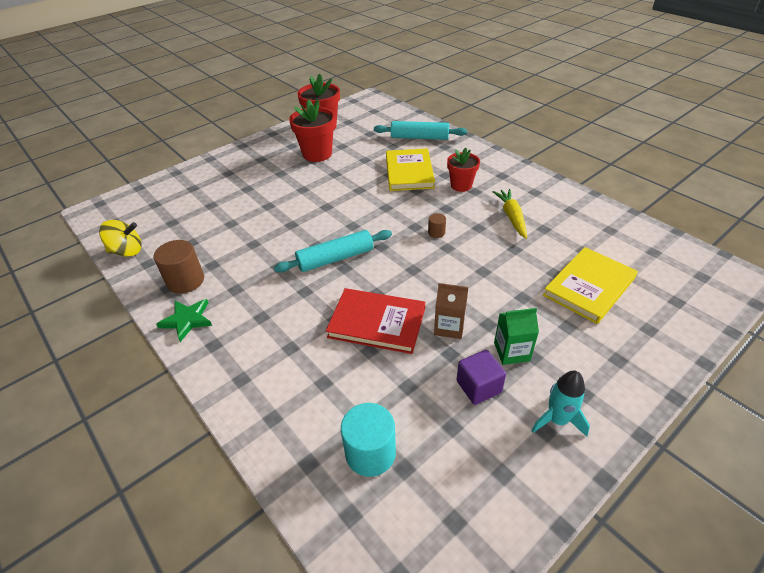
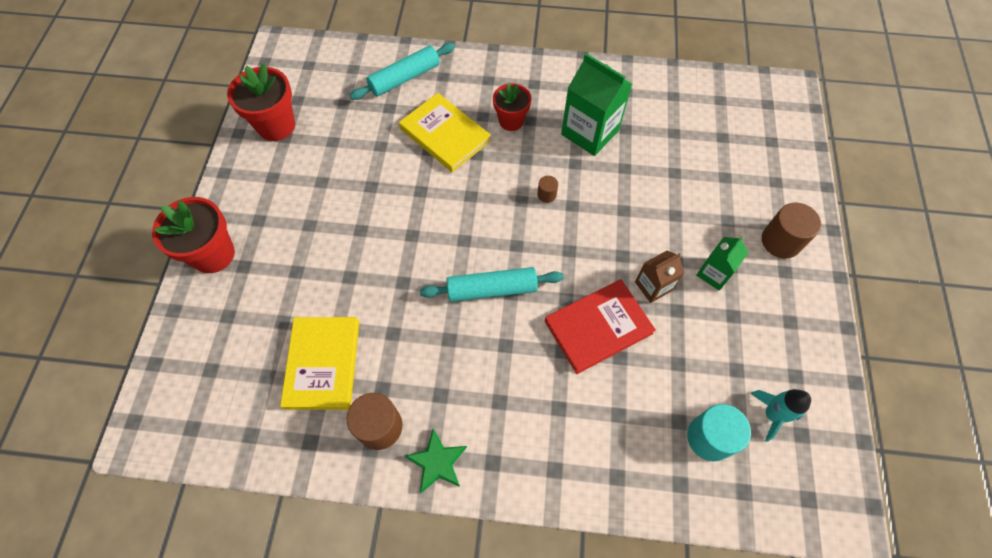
camera: 45 degrees left, 20 degrees up
(127, 251) = (265, 448): yellow spinning top -> none
(317, 154) = (318, 171): red flower pot -> red flower pot (213, 254)
(335, 258) = (492, 289): turquoise rolling pin -> turquoise rolling pin turned 60 degrees clockwise
(478, 386) = (722, 322): purple cube -> none
(511, 217) = (590, 132): yellow carrot -> green carton
(557, 420) = (789, 307): turquoise rocket -> turquoise rocket (772, 414)
(589, 287) = (709, 169): yellow book -> yellow book (323, 364)
(605, 370) = (781, 241): none -> brown cylinder

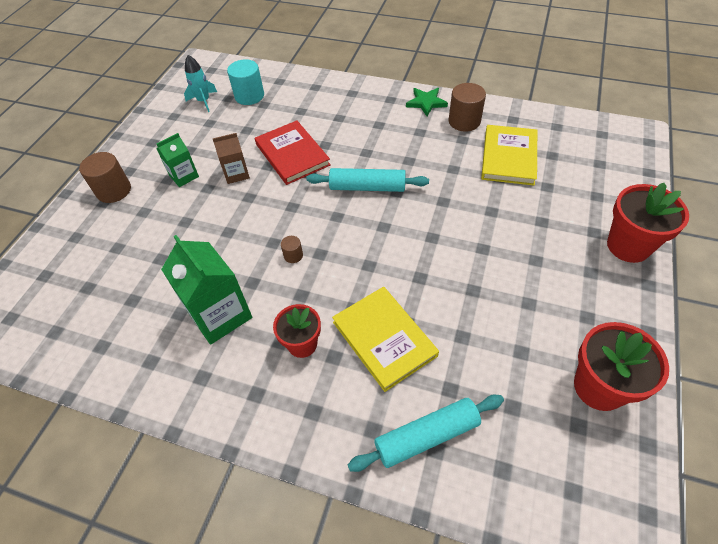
camera: 165 degrees left, 10 degrees down
(598, 327) = (292, 154): red book -> red book turned 75 degrees clockwise

